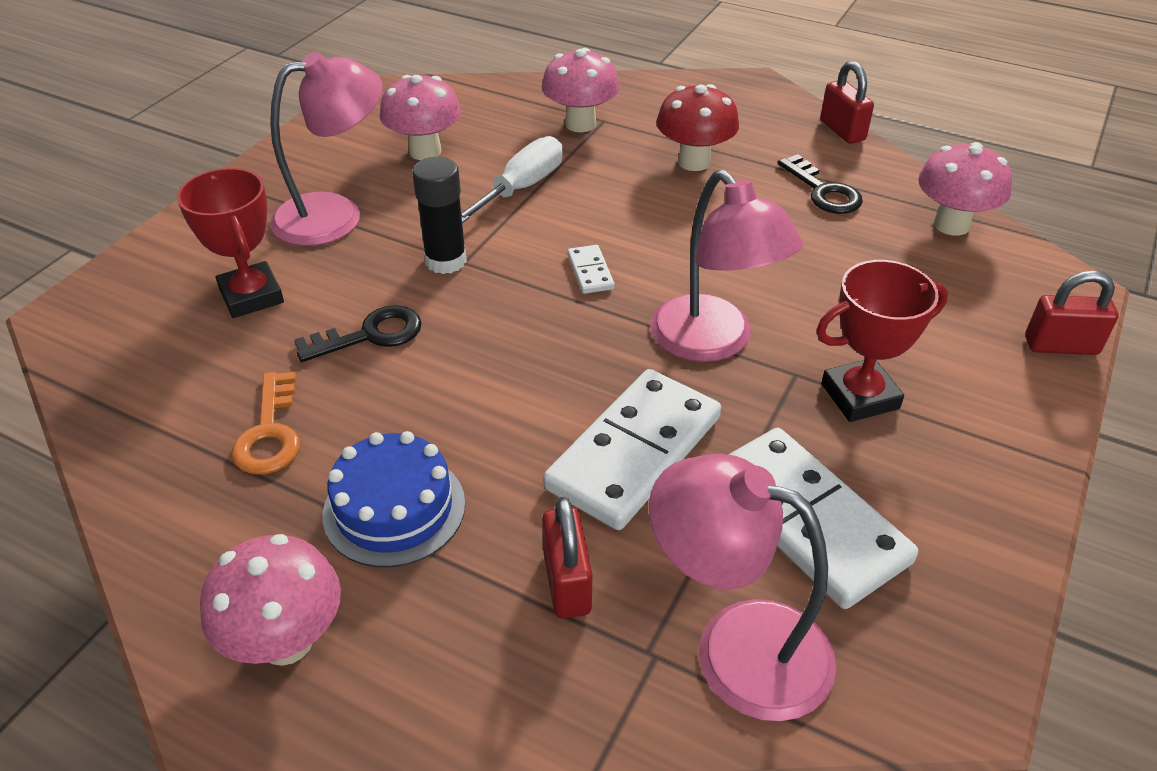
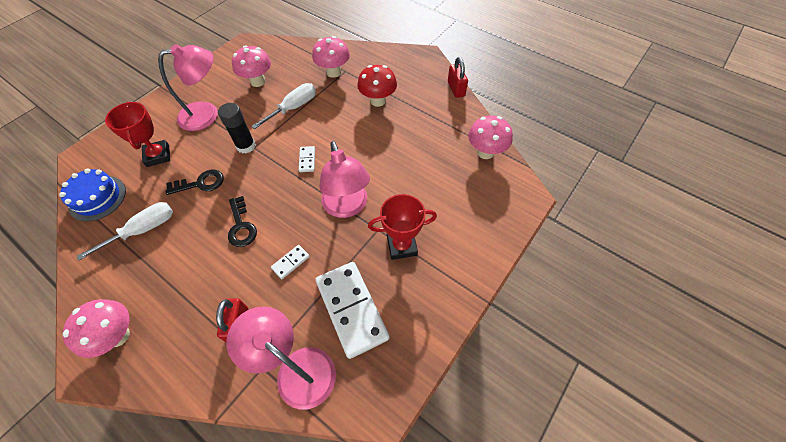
camera: 10 degrees right, 15 degrees up
(270, 433) = (143, 230): orange key -> white screwdriver
(394, 508) = (181, 276): blue cake -> blue cake (97, 198)
(634, 453) = (291, 262): white domino -> white domino, size x0.43
(823, 191) = (432, 125): black key -> black key (241, 226)
(1061, 346) = (507, 230): red padlock -> none

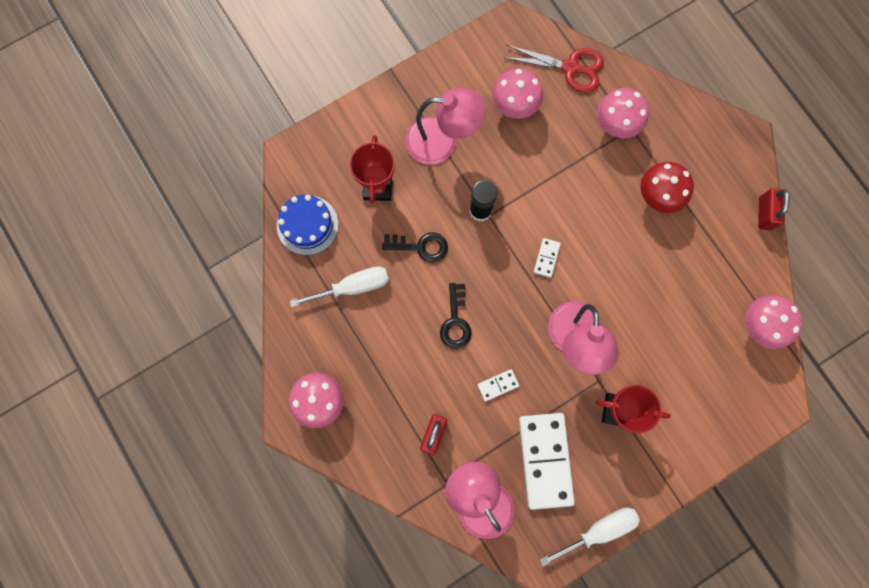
camera: 20 degrees right, 20 degrees up
(292, 53) = (570, 68): none -> red scissors
(293, 108) = (549, 169): white screwdriver -> white screwdriver (599, 530)

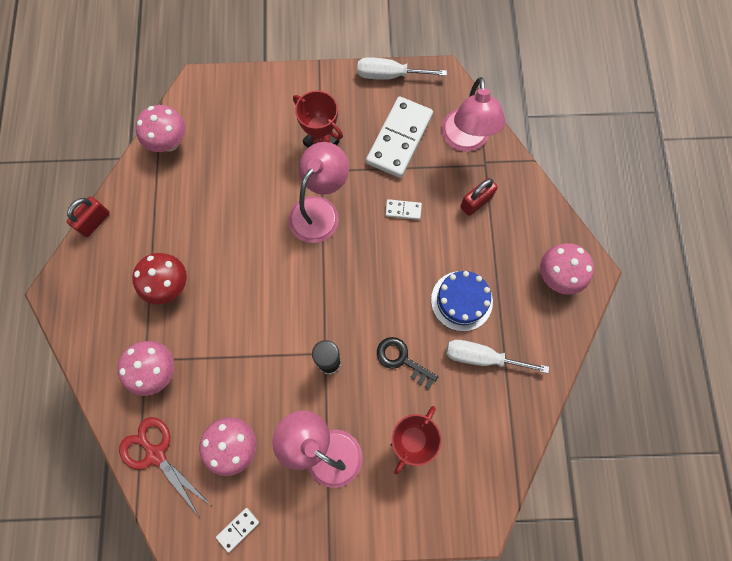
camera: 150 degrees left, 5 degrees down
(307, 225) = (496, 440): blue cake -> blue cake (461, 301)
(455, 321) = (408, 278): black key -> none
(546, 258) = (299, 287): white domino -> white domino (238, 529)

